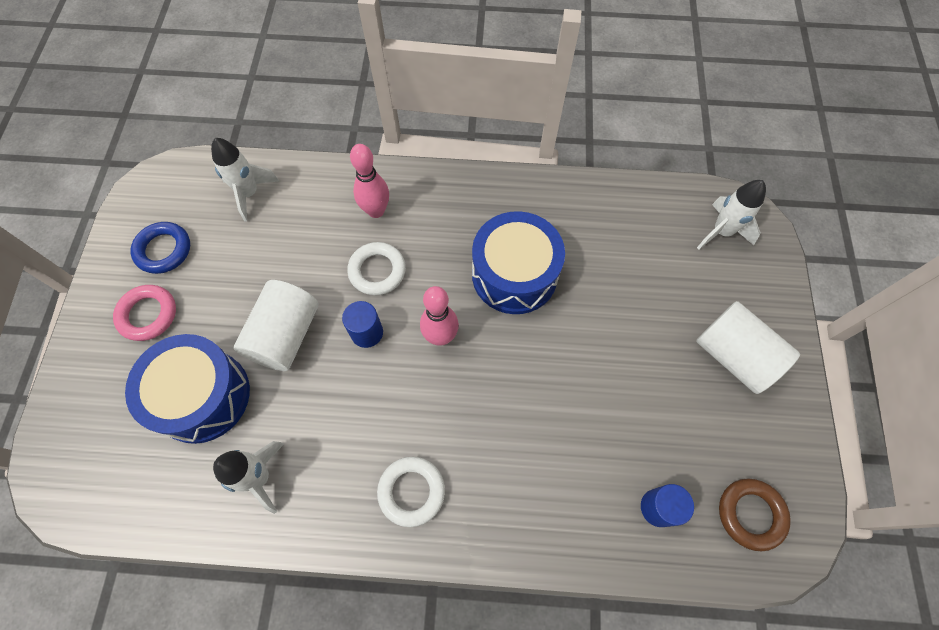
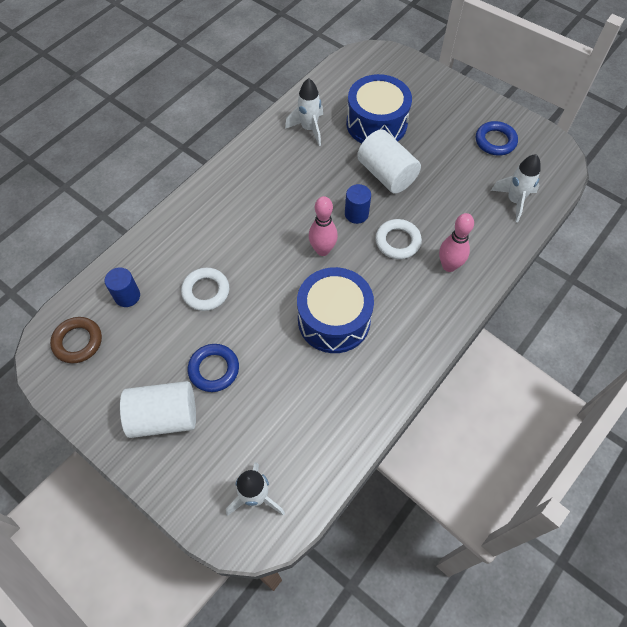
camera: 125 degrees right, 5 degrees down
(148, 315) = (450, 119): pink ring -> none
(411, 491) = (244, 187): white ring -> white ring (206, 291)
(654, 346) = (214, 369): none -> blue ring

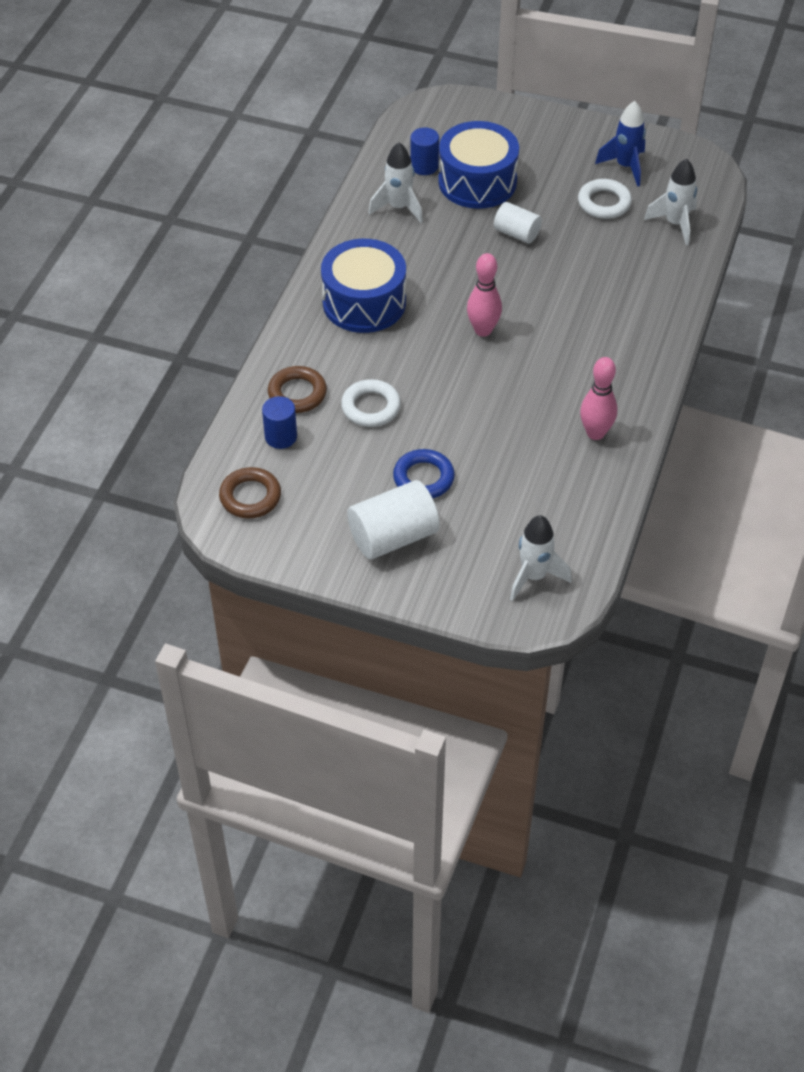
camera: 20 degrees left, 10 degrees down
(158, 262) = (297, 393): none -> brown ring
(334, 320) = (532, 394): blue drum -> blue drum (364, 302)
(356, 214) = (503, 283): blue cylinder -> blue cylinder (424, 166)
(386, 174) = (516, 233): white cylinder -> white cylinder, size x0.60
(397, 241) = (564, 299): white ring -> white ring (604, 203)
(449, 266) = (633, 308): pink bowling pin -> pink bowling pin (595, 433)
(495, 141) = (625, 166): blue ring -> blue rocket

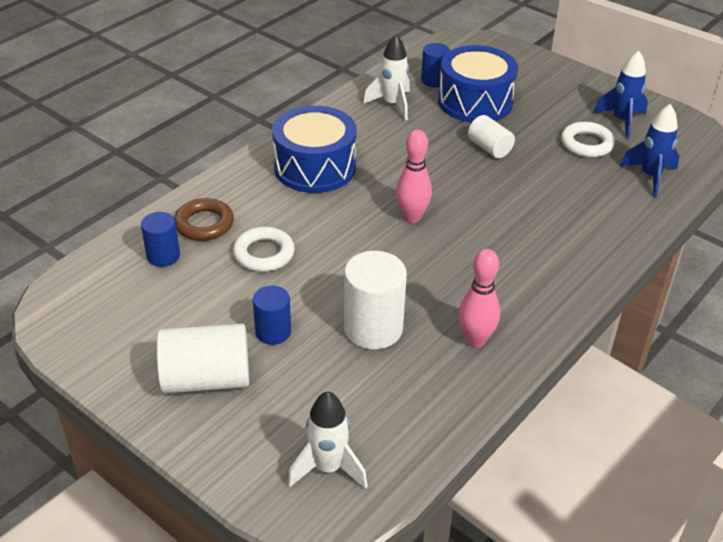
camera: 20 degrees right, 10 degrees down
(250, 497) = (97, 300): brown ring -> none
(423, 478) = (273, 332): blue ring -> blue cylinder
(506, 449) = (373, 328): none -> white cylinder
(675, 224) = (650, 176): white rocket -> blue rocket

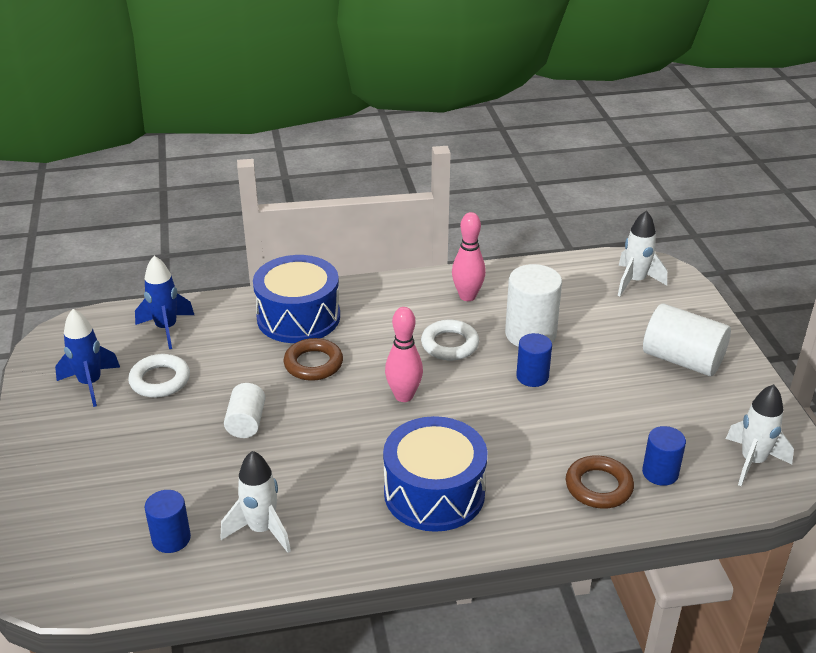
camera: 140 degrees left, 5 degrees down
(89, 302) = (752, 462): none -> white rocket
(264, 254) = (565, 429): white ring -> white ring (449, 344)
(273, 332) = (608, 366): blue cylinder -> blue cylinder (532, 377)
(475, 102) = (176, 482): blue drum -> blue drum (298, 317)
(509, 206) = (313, 364): none -> brown ring

